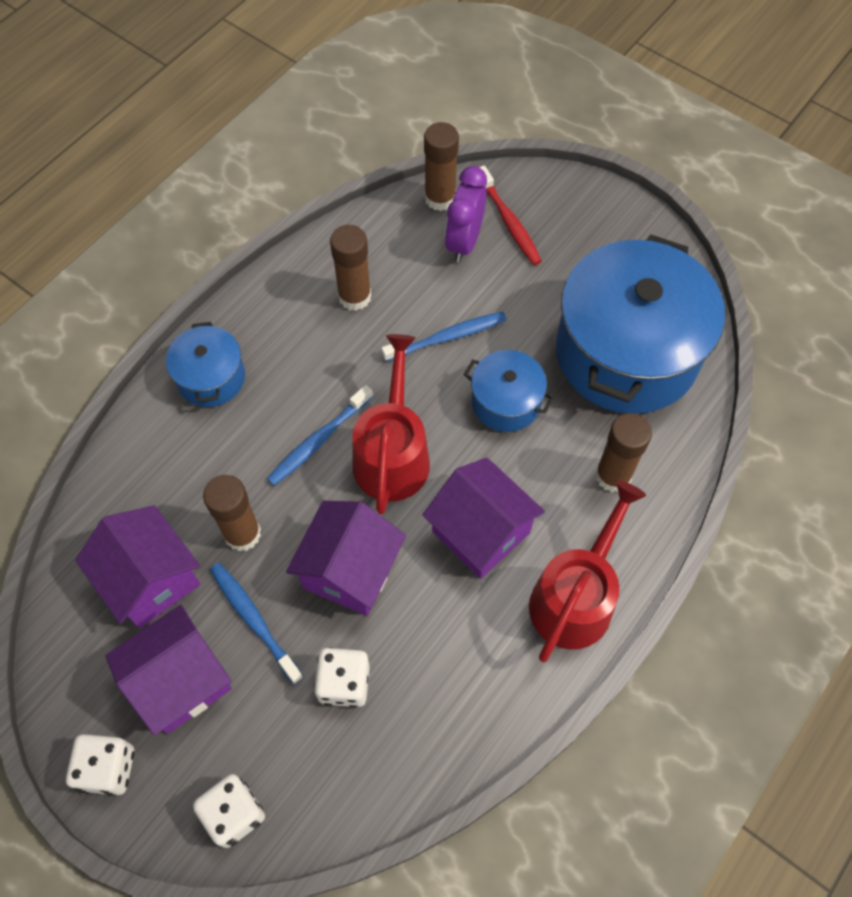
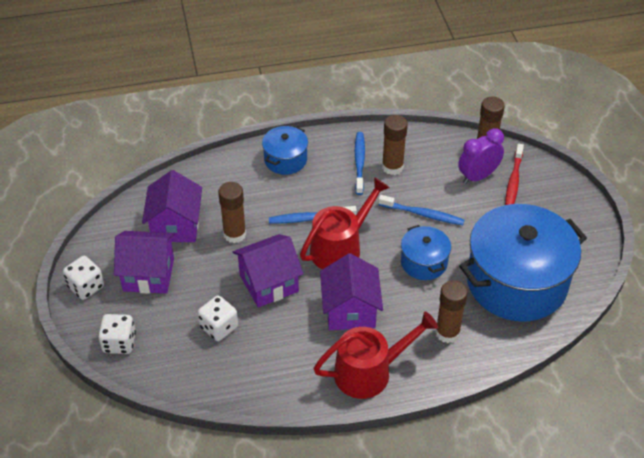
camera: 40 degrees right, 15 degrees down
(254, 620) = (204, 273): blue toothbrush -> blue toothbrush (359, 162)

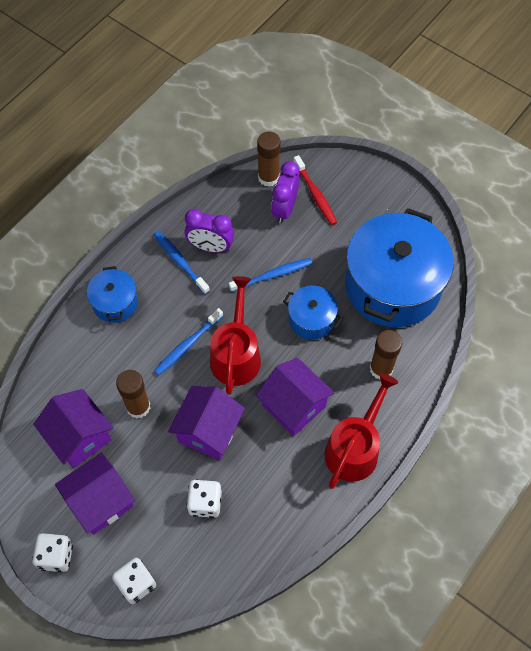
camera: 40 degrees left, 15 degrees up
(392, 167) = (210, 247): brown glue stick -> purple clock

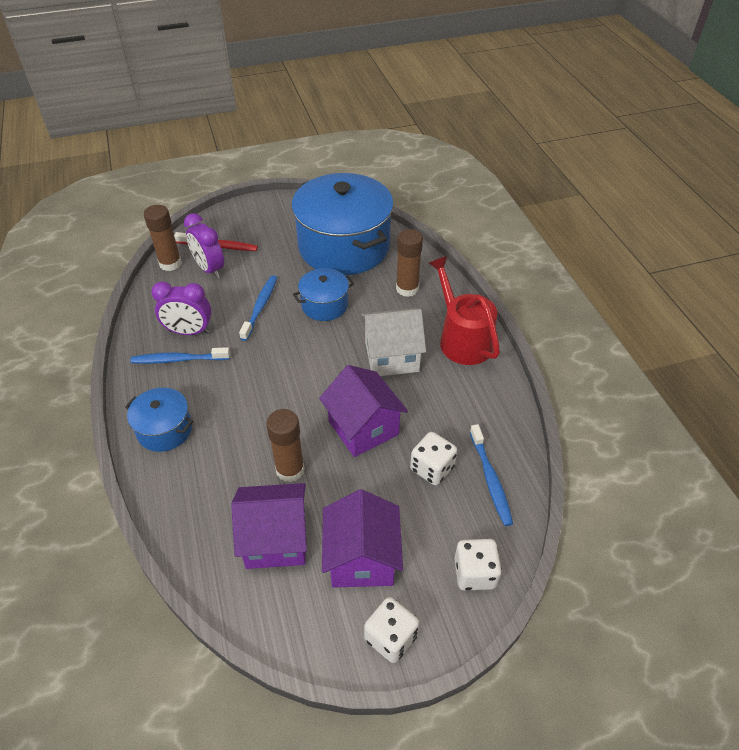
camera: 55 degrees left, 15 degrees down
(187, 345) = (265, 398): blue toothbrush -> blue toothbrush (490, 479)
(210, 247) = (189, 332): purple clock -> purple clock turned 45 degrees clockwise
(236, 354) = (308, 369): red watering can -> none
(294, 406) = (391, 356): purple house -> white house

